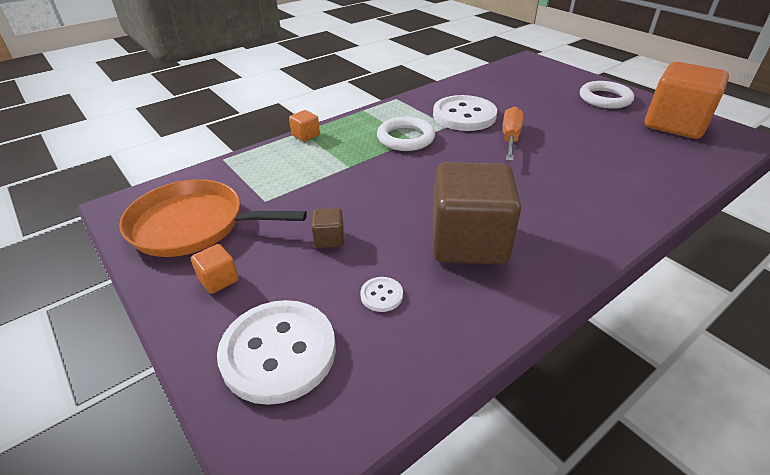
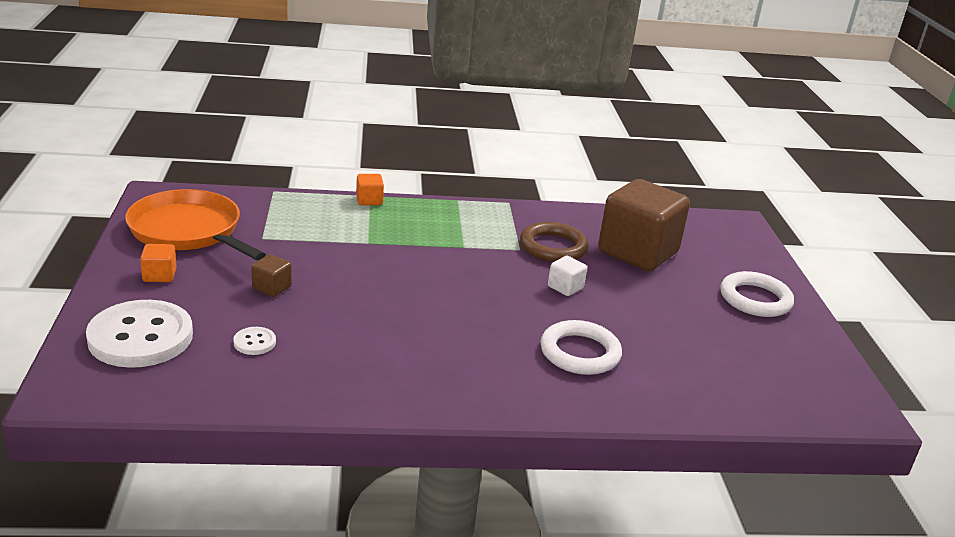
camera: 30 degrees right, 10 degrees down
(405, 138) = (458, 242): white ring -> white ring (580, 353)
(464, 115) = (553, 247): white button -> brown ring
(468, 242) = (378, 344): brown cube -> brown cube (637, 252)
(510, 138) = (565, 287): orange screwdriver -> white cube
(674, 124) = (792, 359): orange cube -> none

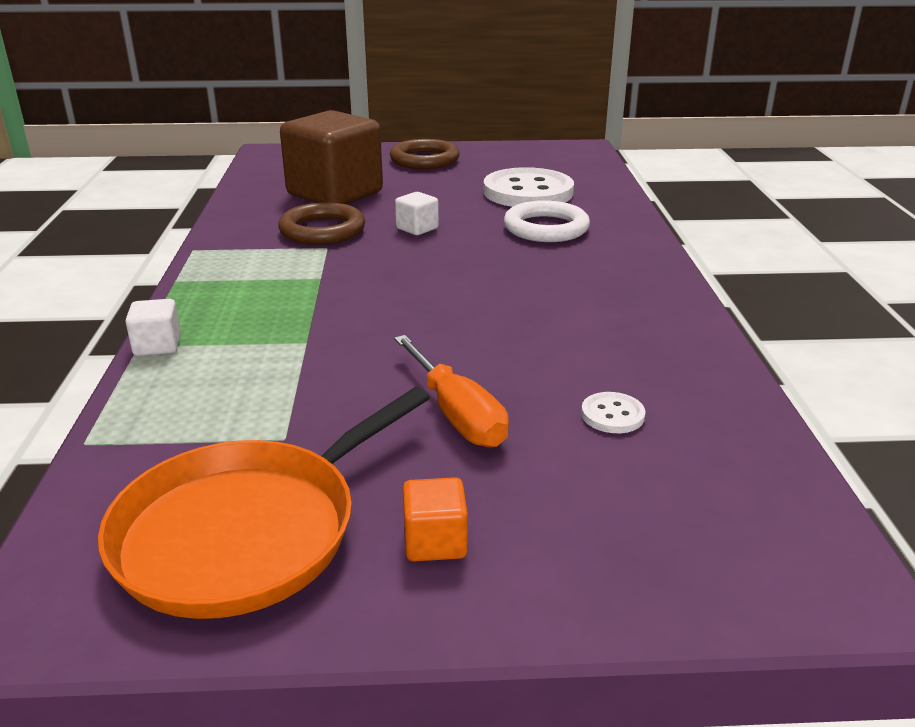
camera: 85 degrees left, 0 degrees up
(140, 337) = (648, 529): white button -> white button (528, 192)
(272, 288) = (456, 414): brown cube -> orange screwdriver
(369, 200) = (157, 346): orange cube -> white cube
(755, 299) = (424, 160): white ring -> brown ring

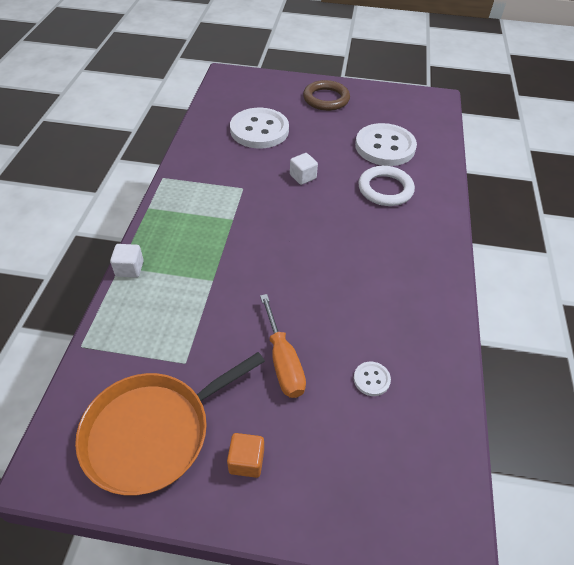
camera: 10 degrees right, 20 degrees up
(322, 230) = (243, 169): brown ring -> none
(335, 194) = (259, 130): brown cube -> white button

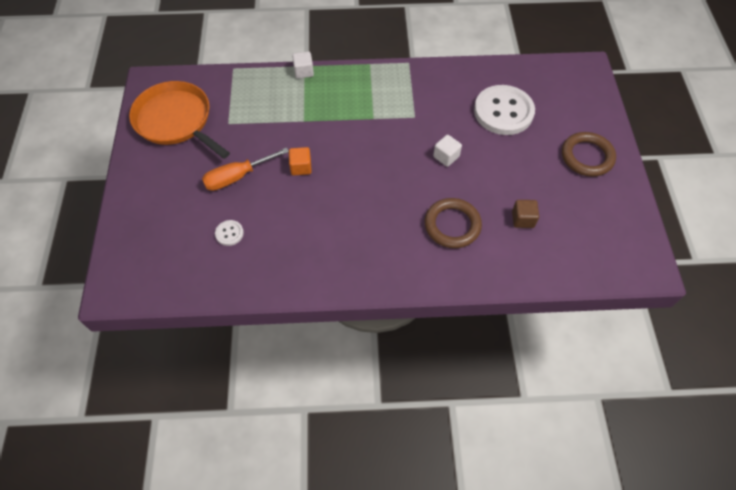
camera: 80 degrees right, 10 degrees up
(246, 461) = (160, 171): orange cube -> orange cube (301, 167)
(385, 147) = (522, 219): white button -> brown cube
(385, 189) = (452, 225): white ring -> brown ring

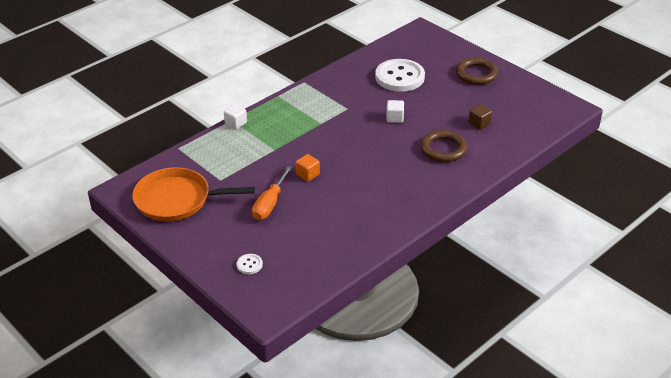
camera: 40 degrees left, 20 degrees down
(229, 233) = (307, 235): white button -> white button (249, 265)

